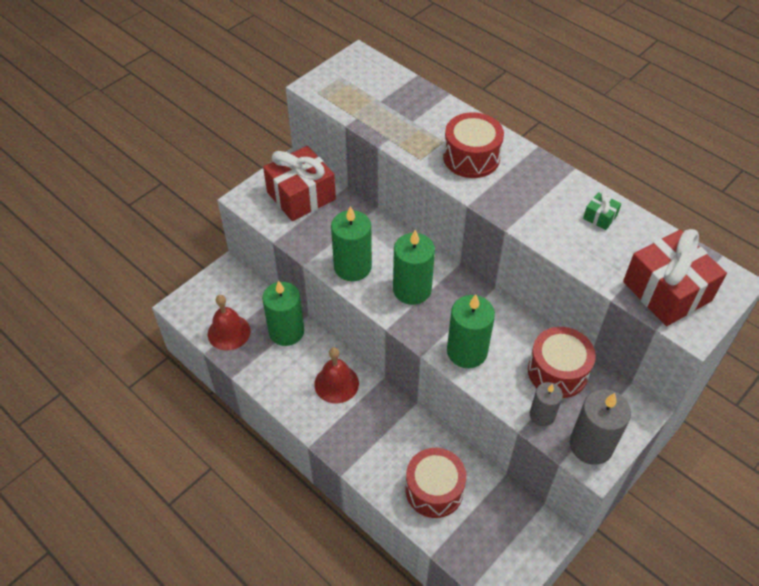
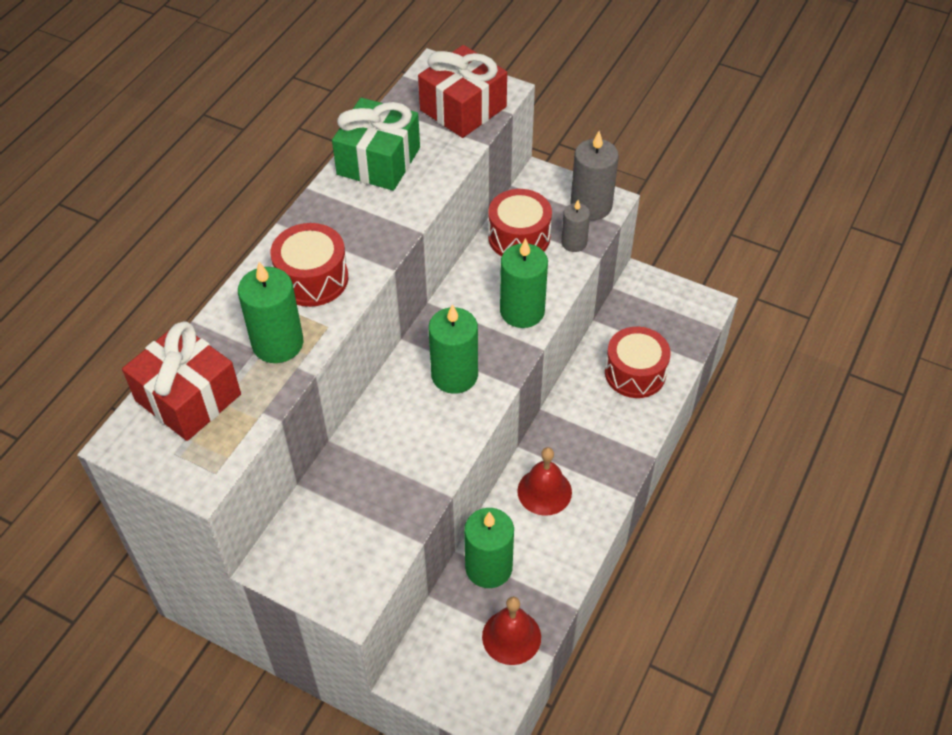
camera: 105 degrees left, 0 degrees up
(301, 196) = (329, 534): red gift -> red gift (188, 397)
(352, 267) = (438, 442): green candle -> green candle (277, 343)
(600, 217) = (378, 161): green gift -> green gift, size x2.34

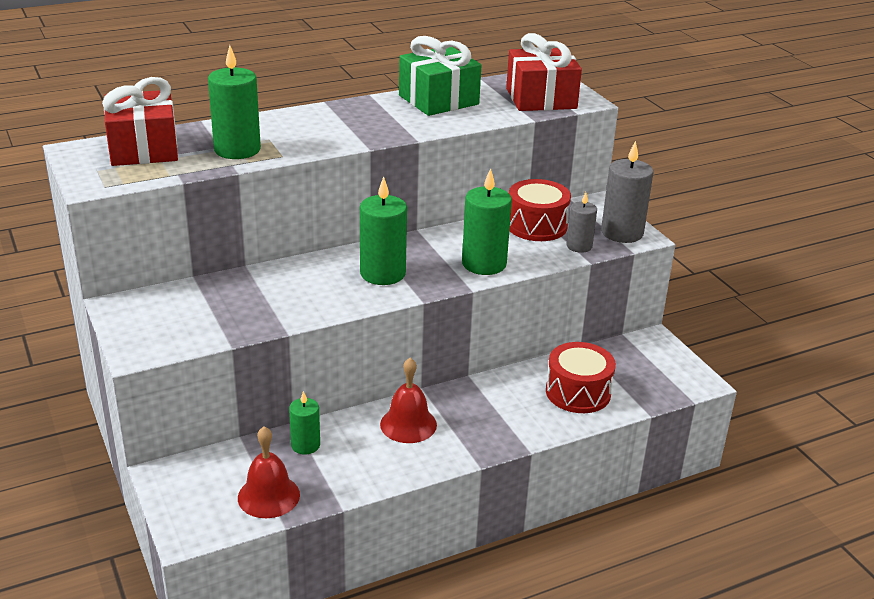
camera: 35 degrees right, 20 degrees down
(312, 279) = (307, 132): red drum -> none
(489, 567) = (305, 445): green candle -> green candle, size x0.60

